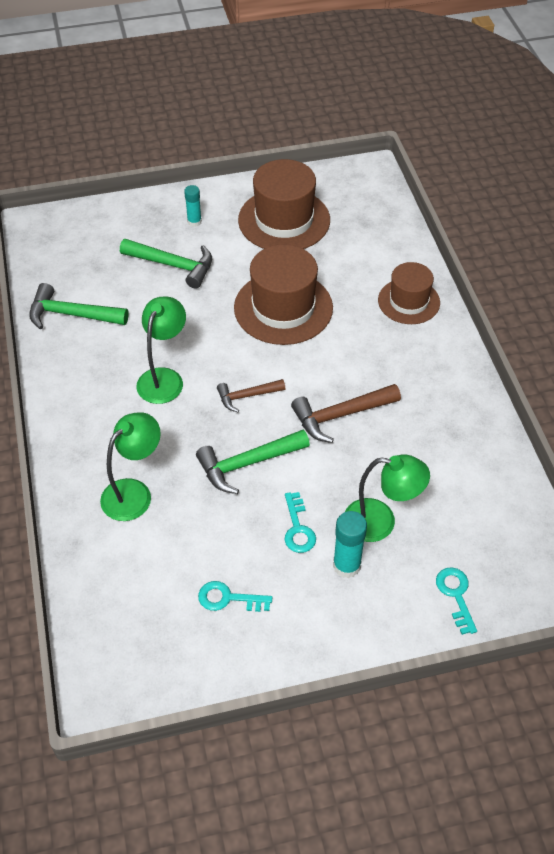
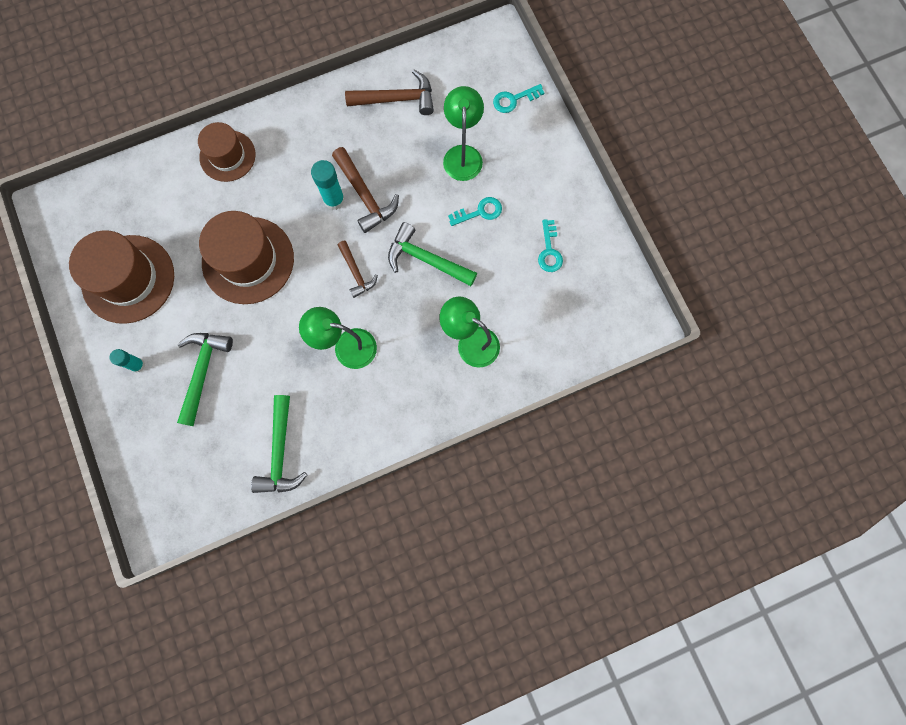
camera: 100 degrees left, 25 degrees up
(247, 464) = (426, 259): green hammer -> green hammer turned 150 degrees clockwise
(346, 565) = (505, 173): turquoise glue stick -> turquoise glue stick (334, 200)
(467, 463) = (397, 99): none -> brown hammer

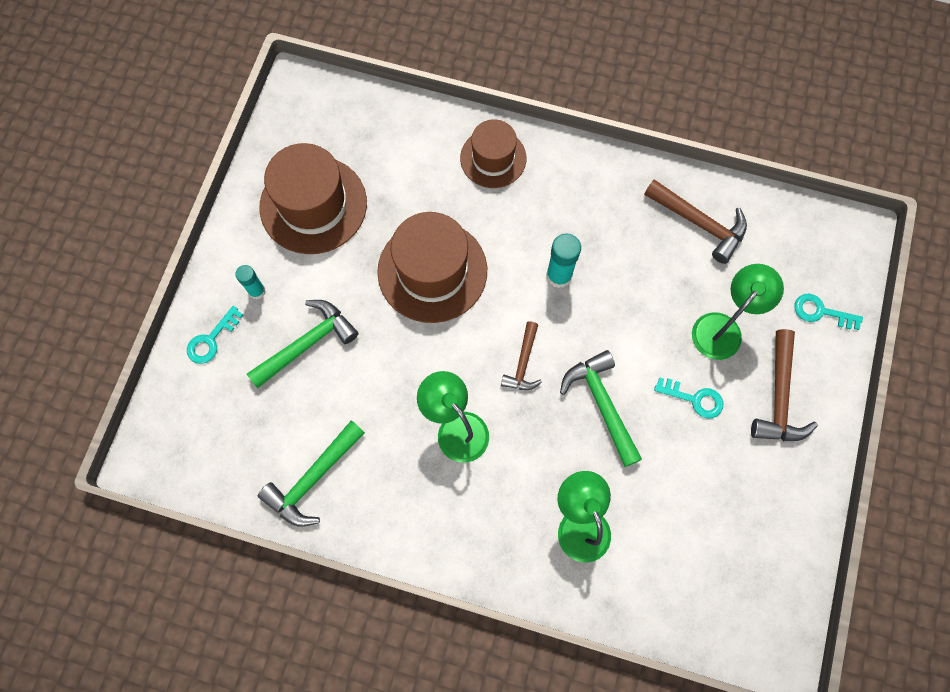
camera: 40 degrees right, 5 degrees down
(365, 196) = (592, 294): brown hammer -> brown hammer (779, 397)
(549, 251) = (736, 495): turquoise key -> turquoise key (211, 340)

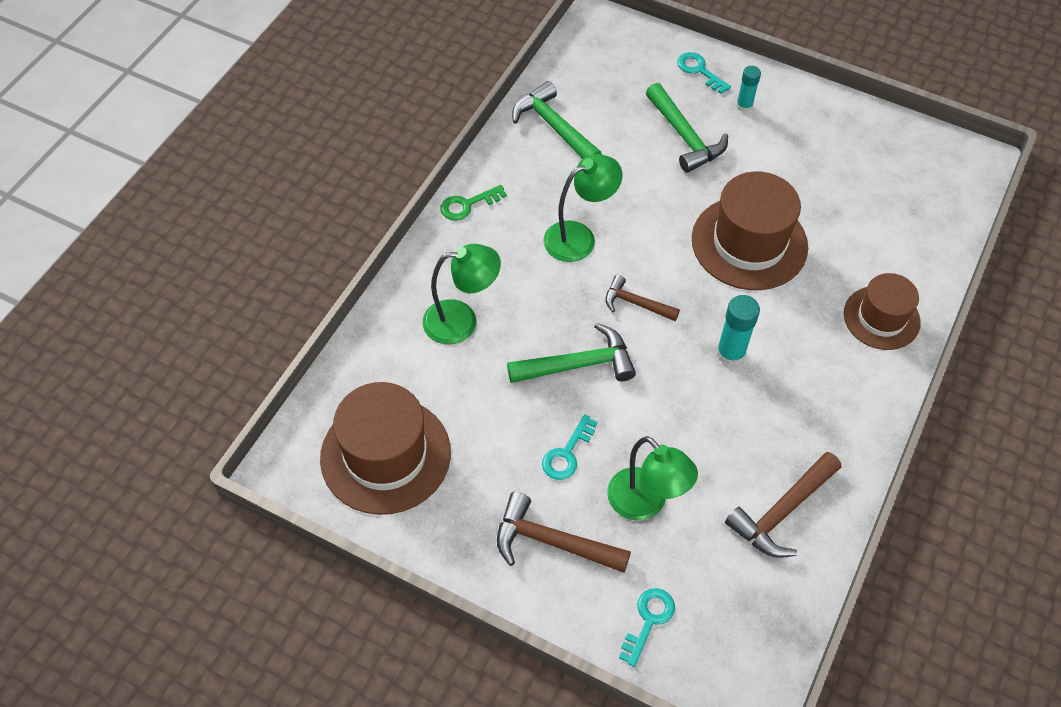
camera: 100 degrees right, 15 degrees down
(313, 205) = (833, 157): brown hat -> brown hat (385, 455)
(436, 549) = (467, 205): none -> green key

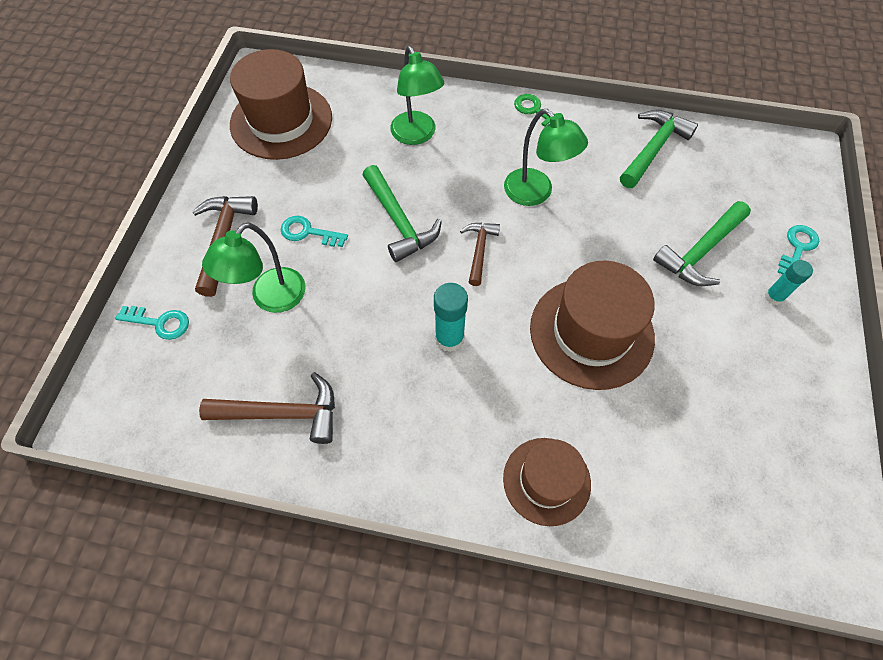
camera: 75 degrees right, 5 degrees up
(782, 512) = (283, 413): brown hammer -> brown hammer turned 150 degrees clockwise

